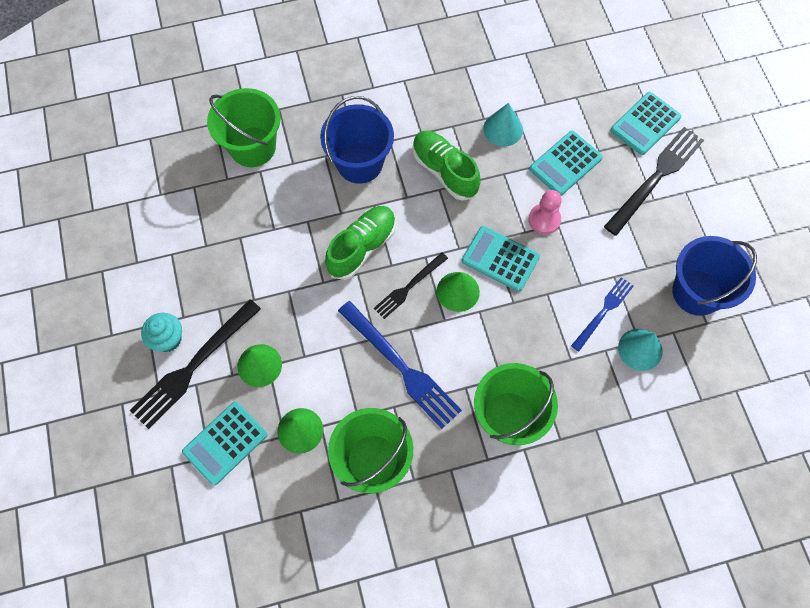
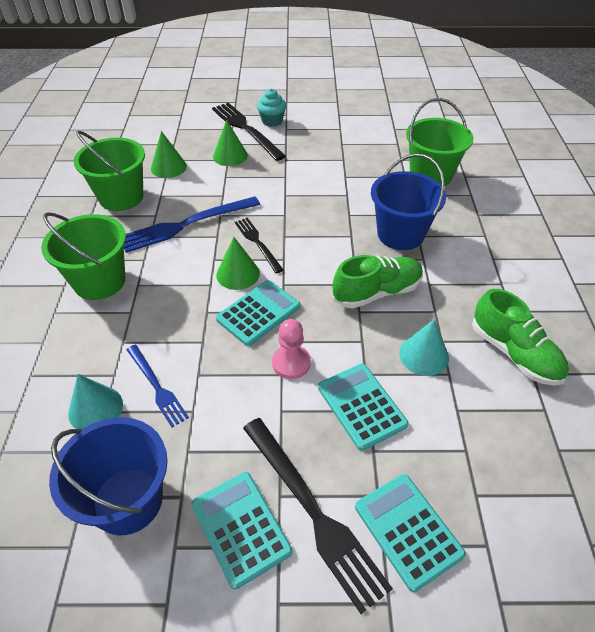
camera: 105 degrees right, 20 degrees down
(225, 443) = (182, 136): turquoise calculator -> turquoise calculator (241, 528)
(362, 247) = (309, 221): green shoe -> green shoe (514, 353)

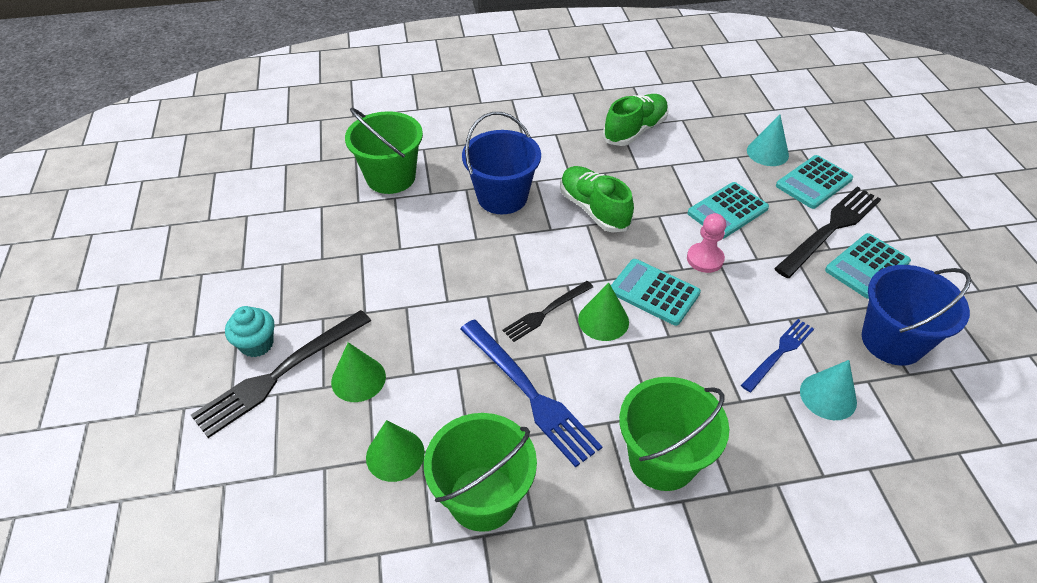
camera: 100 degrees left, 0 degrees up
(423, 355) = (658, 178): turquoise cone -> turquoise cone (767, 152)

